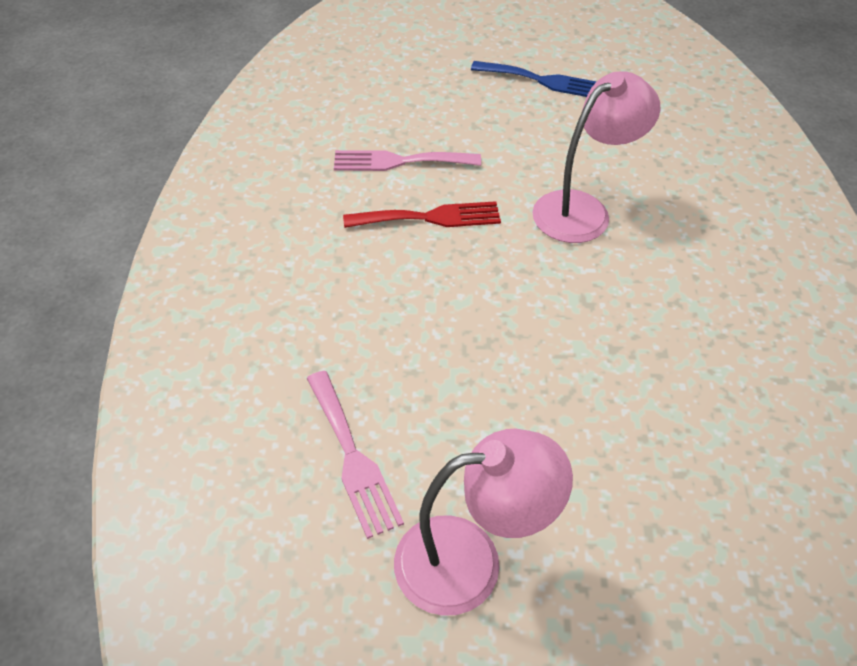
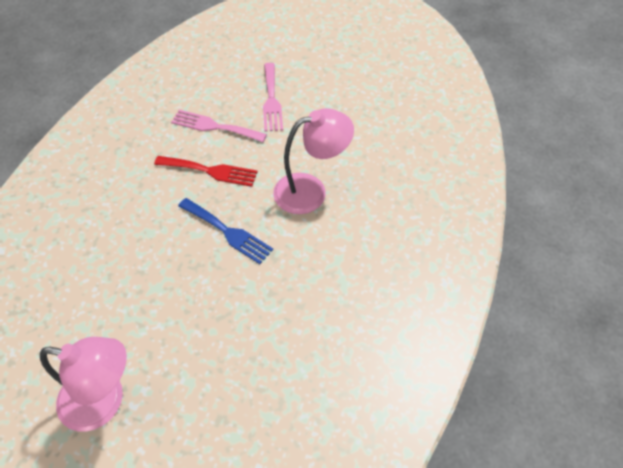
camera: 20 degrees right, 5 degrees up
(352, 457) = (76, 316): pink fork -> pink fork (271, 100)
(543, 81) = (341, 89): blue fork -> blue fork (228, 232)

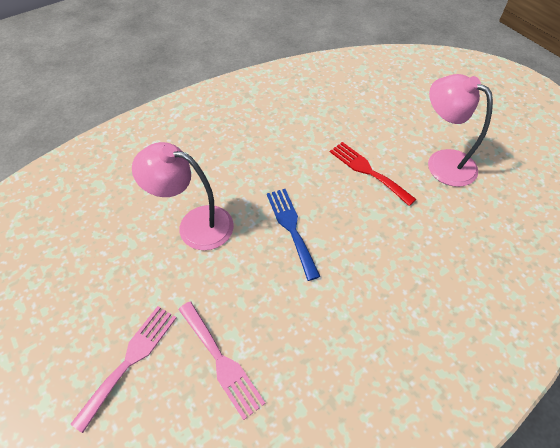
camera: 145 degrees left, 0 degrees up
(210, 171) = (265, 300): red fork -> red fork (368, 171)

